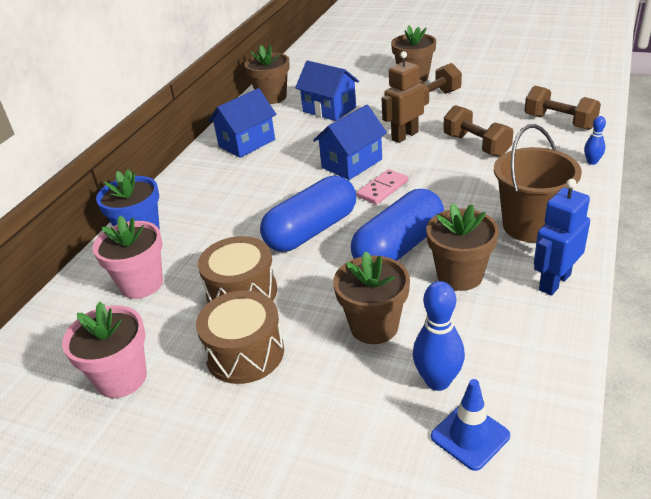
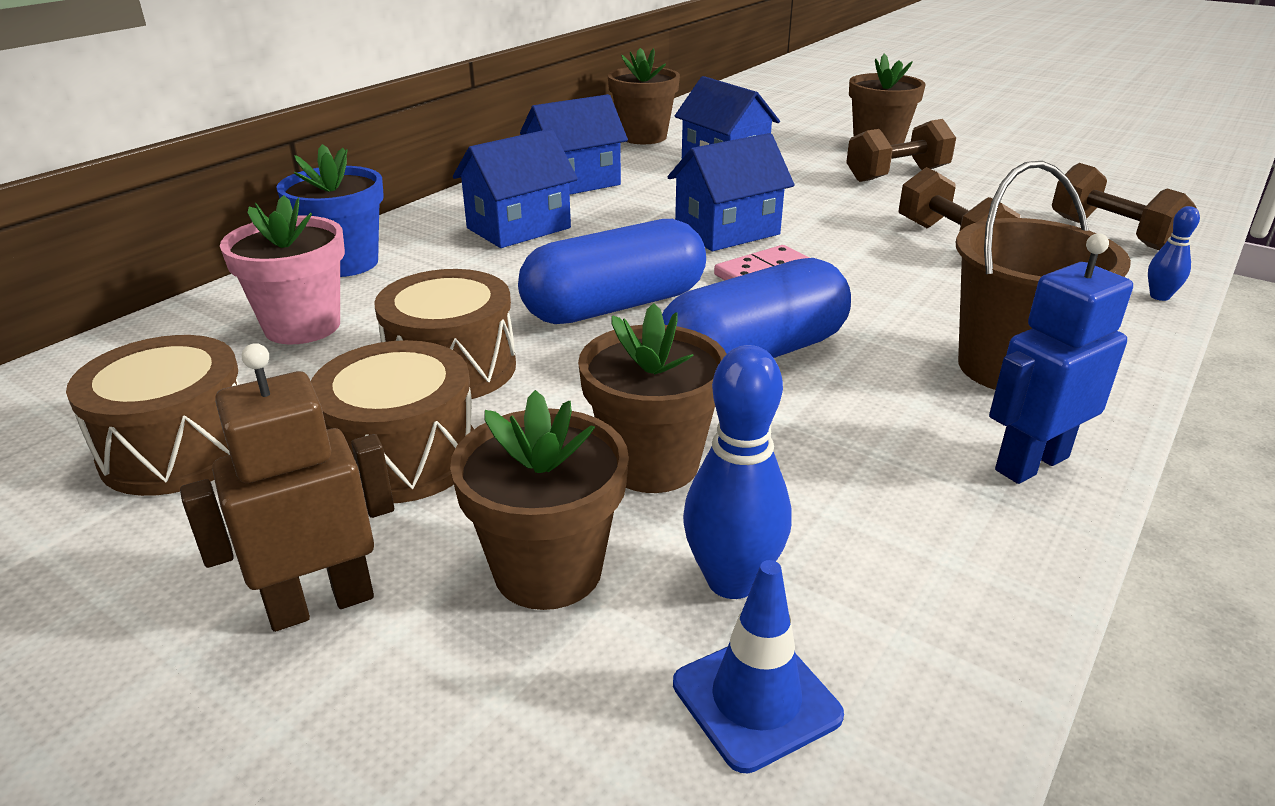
camera: 10 degrees right, 5 degrees down
(121, 378) = (179, 449): pink flower pot -> brown drum
(230, 186) = (518, 228): none -> blue house
(404, 136) = (831, 211): brown robot -> brown robot (321, 603)
(460, 275) = (847, 417): brown flower pot -> brown flower pot (548, 570)

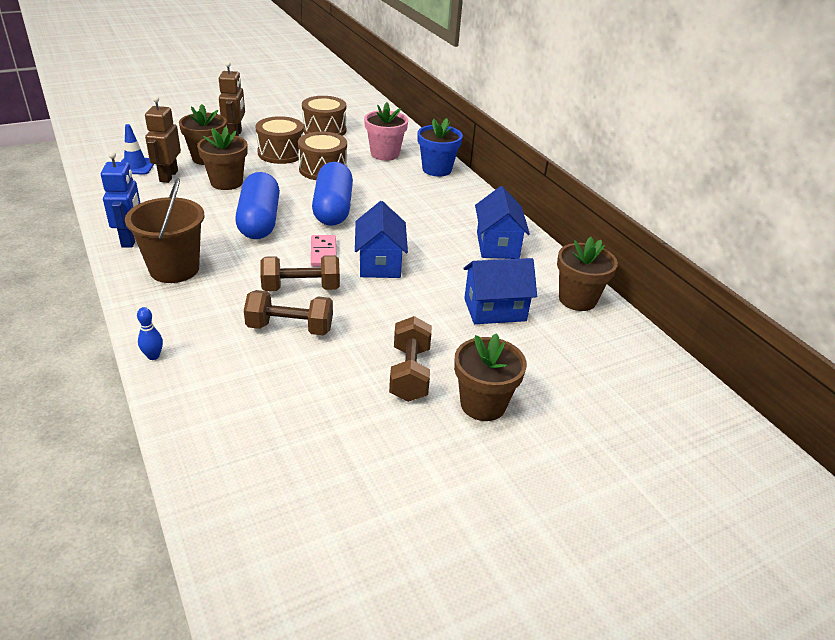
camera: 115 degrees right, 5 degrees up
(518, 228) = (441, 212): blue house -> none
(732, 581) = (168, 176): blue bowling pin -> brown robot
(1112, 234) = (224, 402): brown dumbbell -> brown dumbbell (301, 288)

